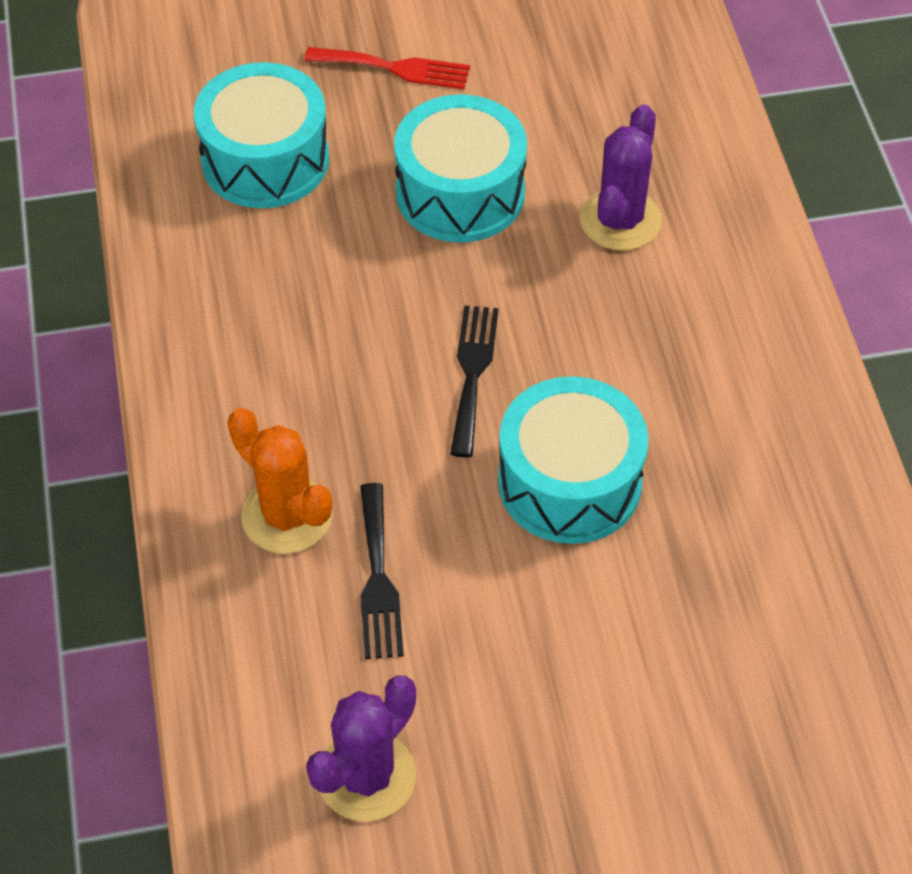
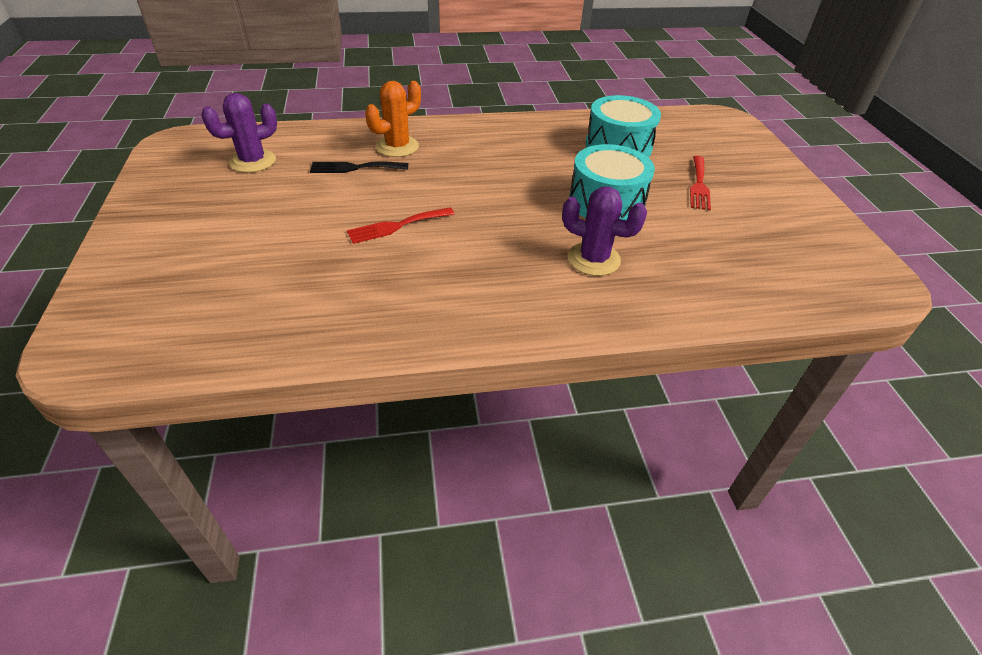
camera: 90 degrees right, 10 degrees down
(366, 776) = (253, 161): purple cactus -> purple cactus turned 75 degrees counterclockwise
(472, 373) = (476, 199): black fork -> none
(569, 482) = (396, 226): turquoise drum -> red fork

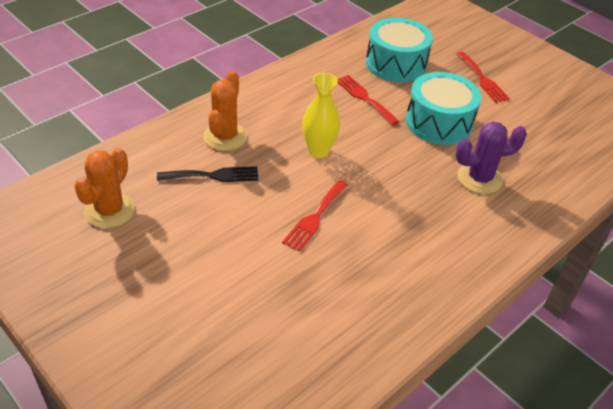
camera: 35 degrees left, 0 degrees up
(253, 161) = (110, 211): purple cactus -> orange cactus
(354, 168) = (213, 175): black fork -> black fork turned 150 degrees counterclockwise
(462, 182) = (318, 151): none -> yellow vase
(554, 160) = (364, 98): none -> red fork

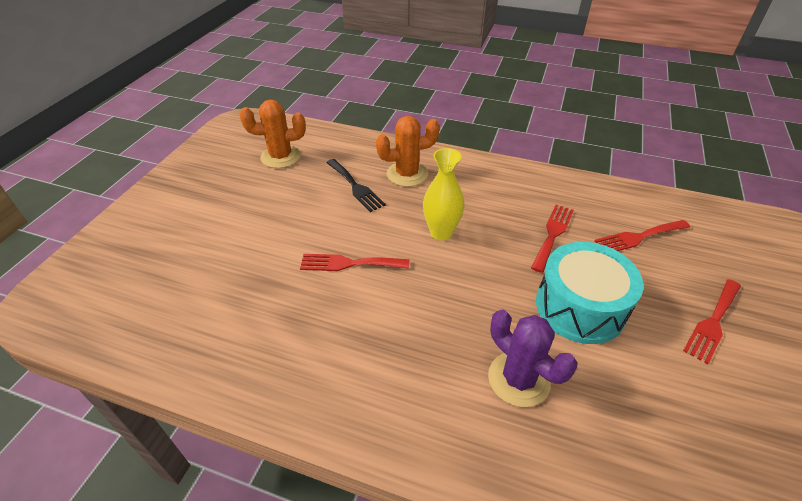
camera: 65 degrees right, 0 degrees up
(396, 64) = (638, 237): turquoise drum -> red fork

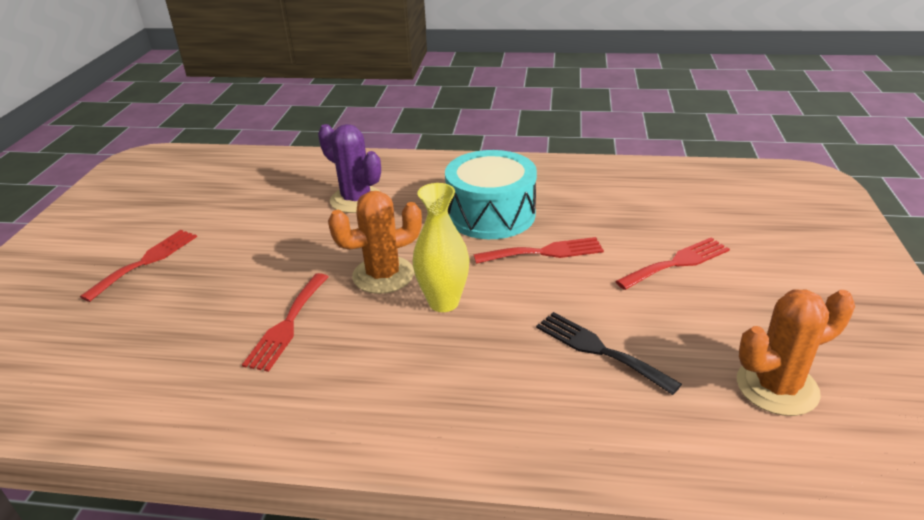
camera: 170 degrees right, 10 degrees down
(407, 174) = (524, 390): orange cactus -> orange cactus (383, 275)
(580, 307) = (282, 253): turquoise drum -> turquoise drum (491, 214)
(638, 237) = (163, 340): red fork -> red fork (677, 263)

